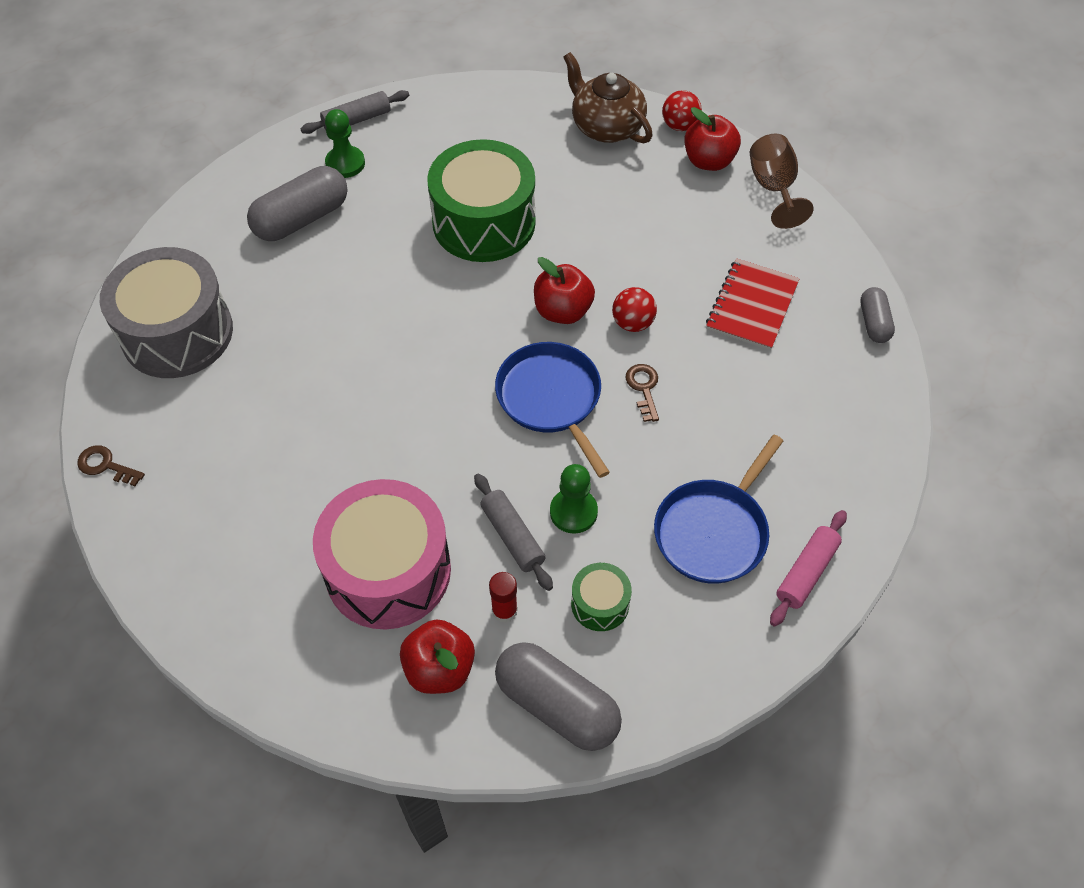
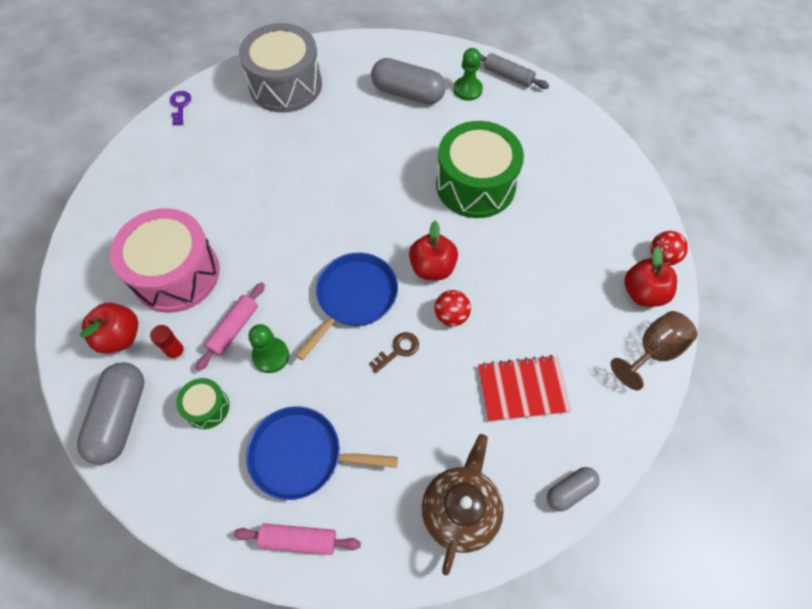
camera: 60 degrees right, 5 degrees up
(105, 465) = (180, 105): brown key -> purple key
(512, 536) = (233, 329): grey rolling pin -> pink rolling pin
(606, 126) = (620, 211): brown teapot -> brown teapot (461, 510)

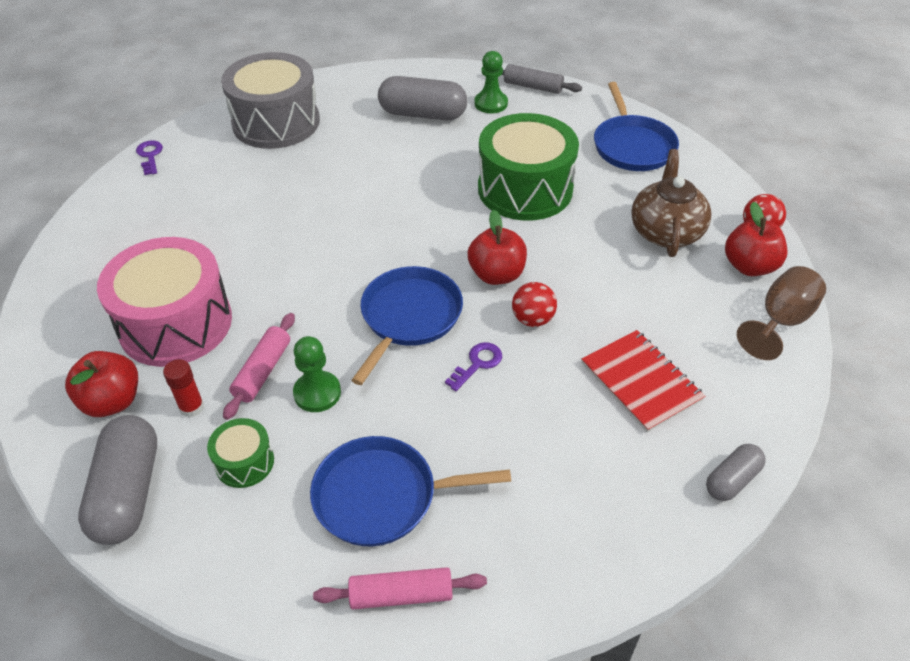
camera: 10 degrees left, 15 degrees down
(398, 350) = (478, 363): brown key -> purple key
(461, 510) = (603, 523): brown teapot -> brown teapot (666, 231)
(522, 389) = (640, 382): red notebook -> red notebook turned 75 degrees clockwise
(578, 152) = (632, 146): none -> blue pan

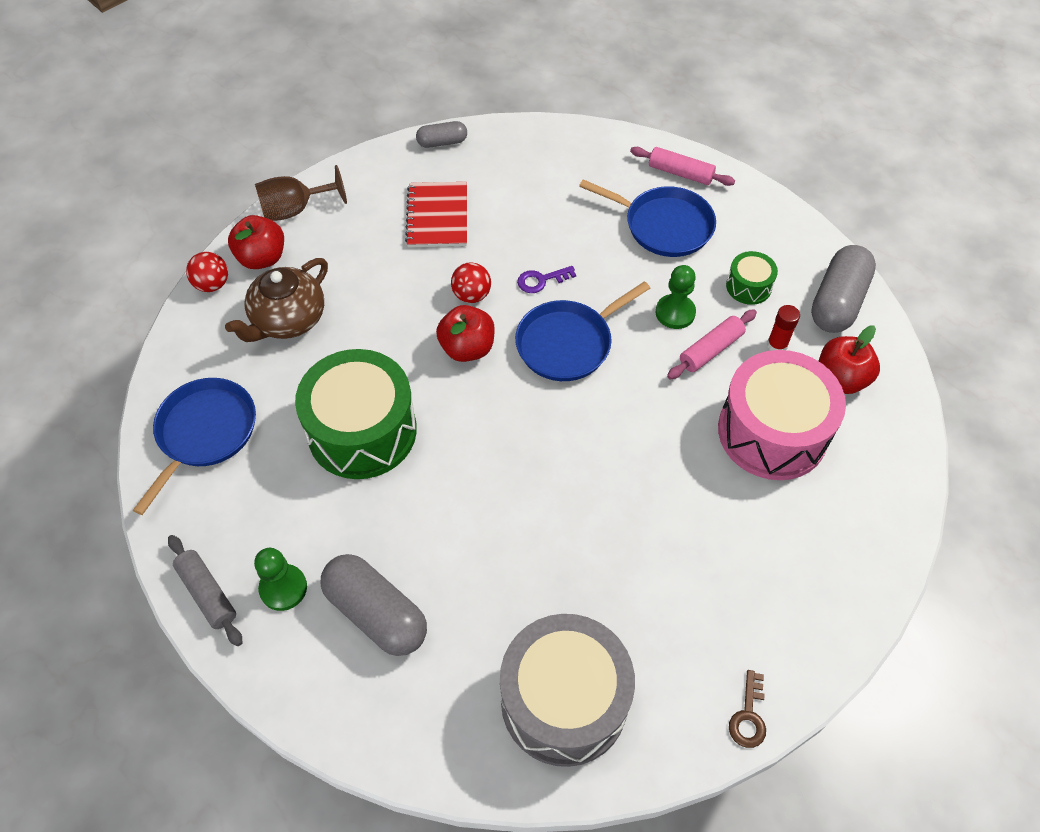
camera: 150 degrees left, 10 degrees up
(150, 155) = (748, 716): purple key -> brown key

